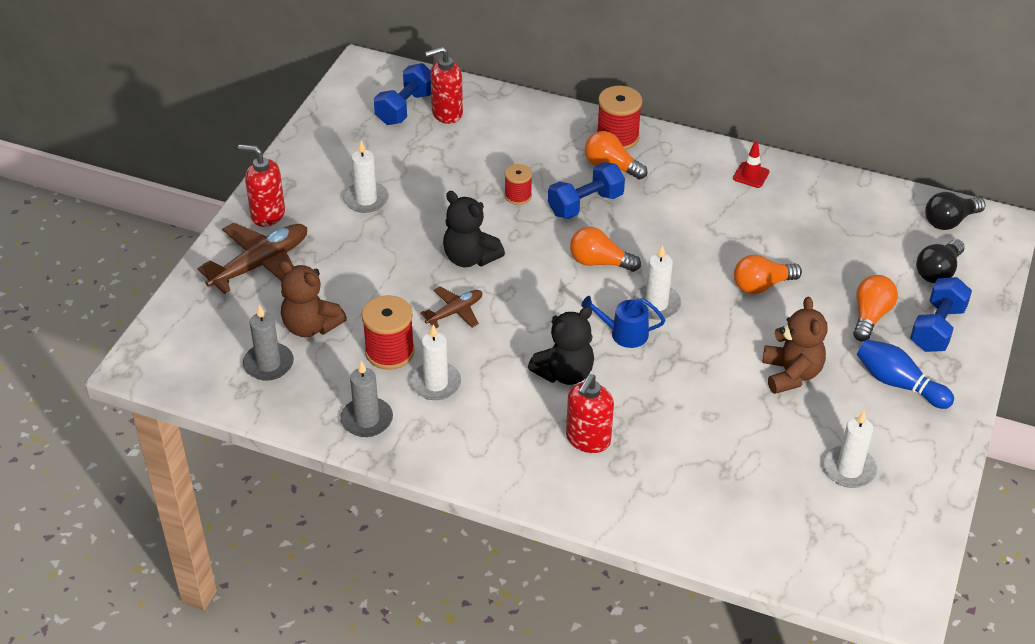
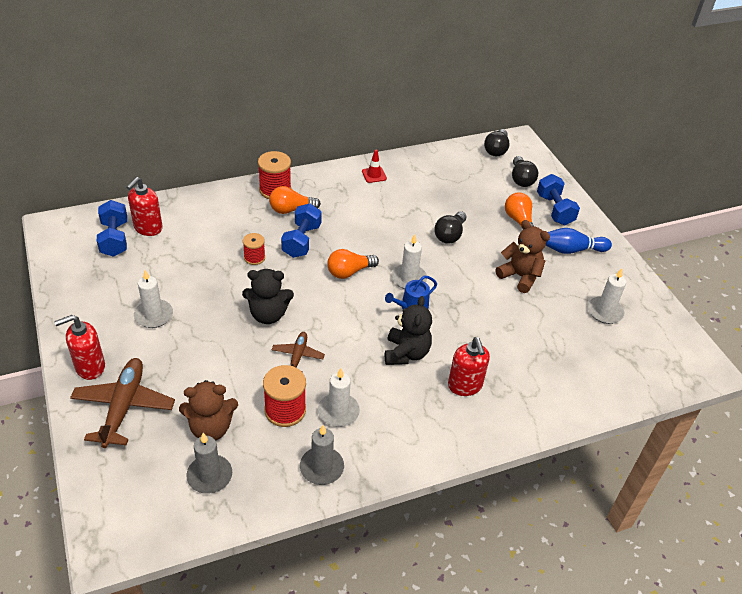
camera: 45 degrees left, 0 degrees up
(761, 286) = (450, 235): orange light bulb -> black light bulb

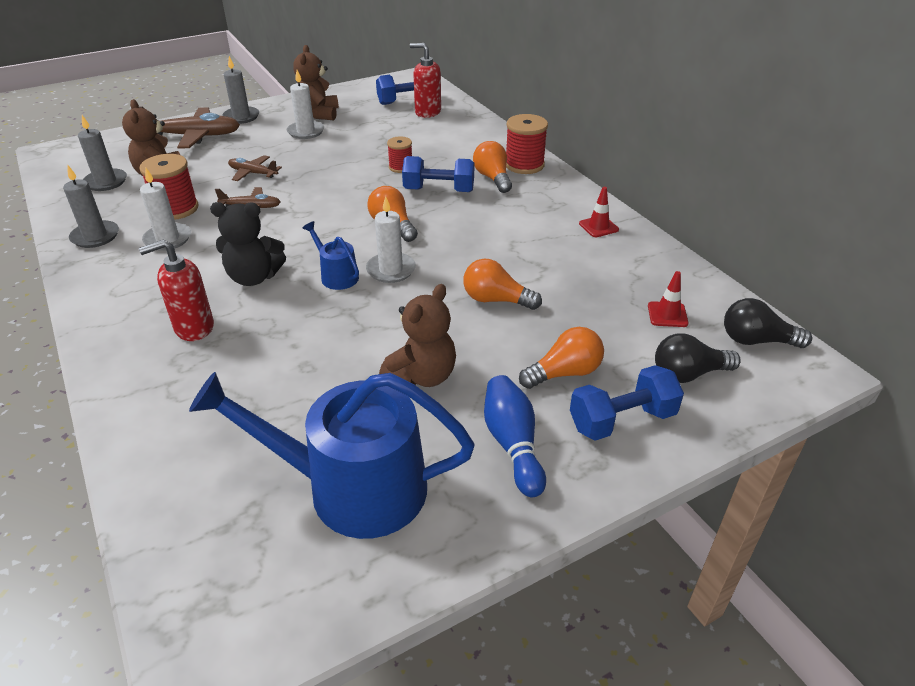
camera: 85 degrees right, 5 degrees down
(90, 367) = (241, 117): red soap dispenser -> grey candle
(114, 304) = (318, 114): none -> brown teddy bear
(231, 356) = (253, 173): none -> brown plane
(268, 315) = (312, 185): black teddy bear -> none
(450, 235) = (496, 300): black light bulb -> orange light bulb
(471, 172) = (667, 314): none -> red traffic cone
(604, 312) = (352, 488): white candle -> blue watering can

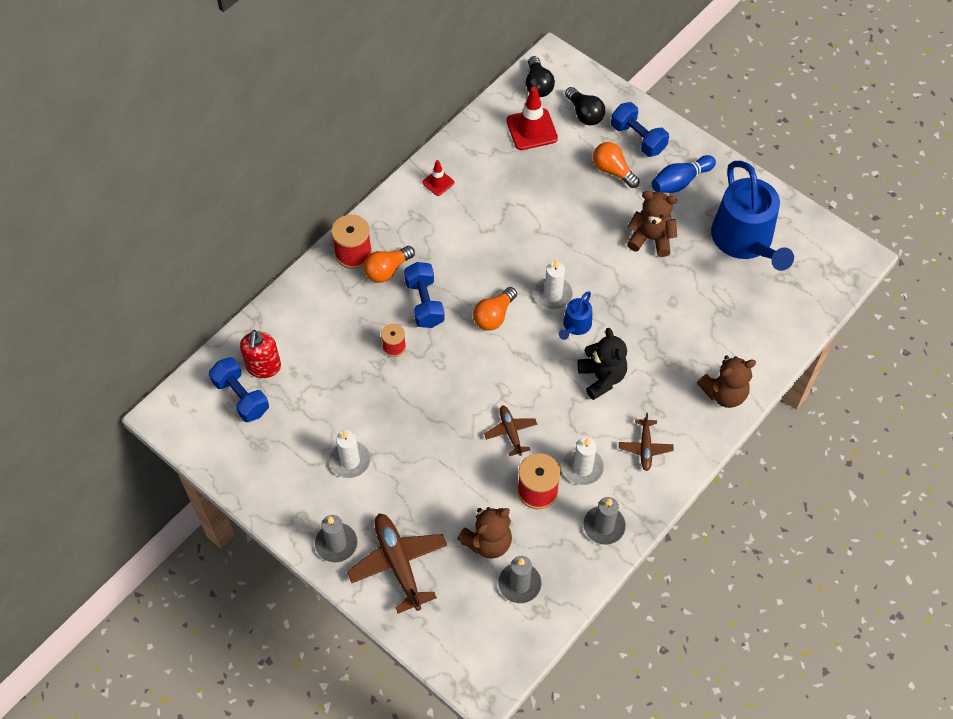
camera: 110 degrees left, 20 degrees up
(194, 327) = (671, 384): red soap dispenser -> none
(253, 173) = (452, 463): brown plane -> brown plane (645, 448)
(318, 114) = (303, 469): brown teddy bear -> brown teddy bear (724, 393)
(496, 300) = (559, 222): orange light bulb -> none
(667, 314) = (531, 129): red traffic cone -> red traffic cone, size x1.81

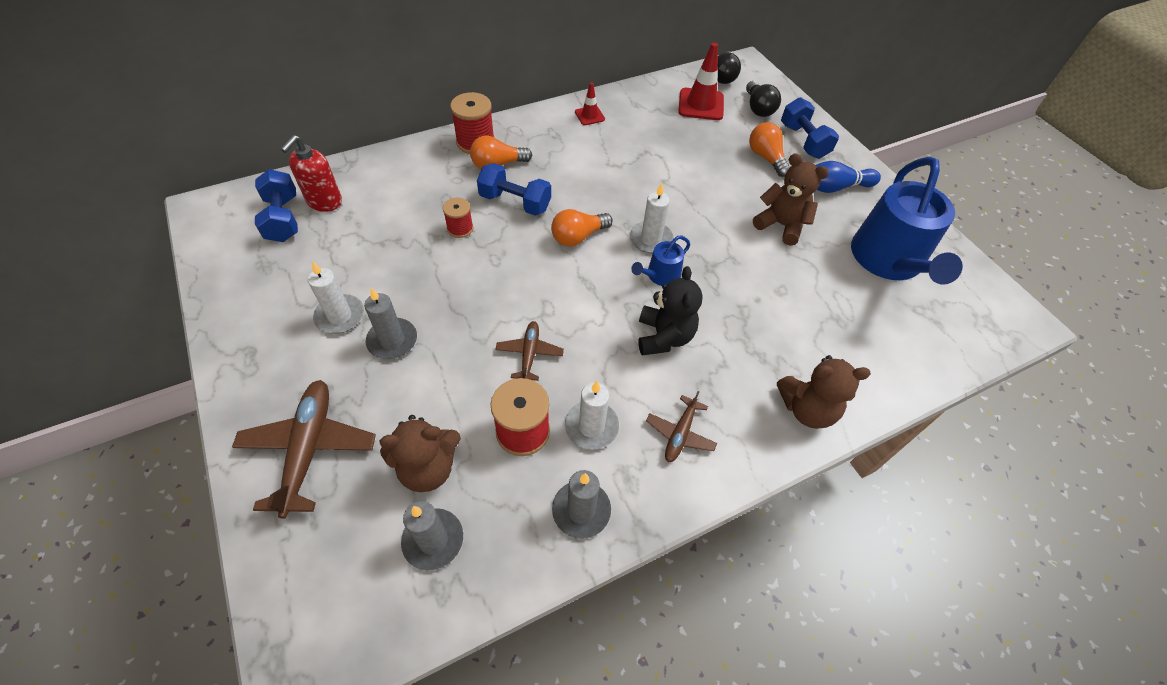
camera: 20 degrees right, 5 degrees down
(336, 544) = (260, 396): grey candle -> grey candle (392, 340)
(424, 303) = (515, 202): blue dumbbell -> blue dumbbell turned 75 degrees counterclockwise

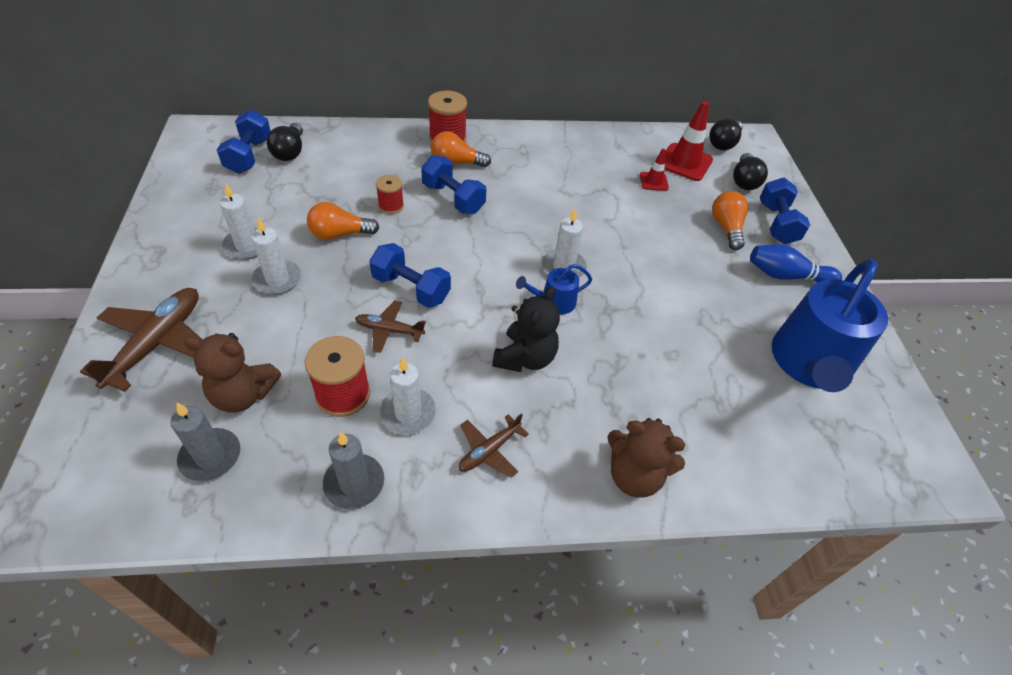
camera: 20 degrees right, 5 degrees down
(324, 202) = (290, 152): red soap dispenser -> black light bulb
(392, 340) = (277, 279): grey candle -> white candle
(526, 306) = (411, 288): none -> blue dumbbell
(529, 354) = (389, 330): brown plane -> brown plane turned 105 degrees counterclockwise
(578, 237) = (494, 244): orange light bulb -> orange light bulb (339, 234)
(589, 116) = (567, 144): red traffic cone -> red traffic cone (653, 181)
(781, 225) = (707, 294): brown teddy bear -> none

